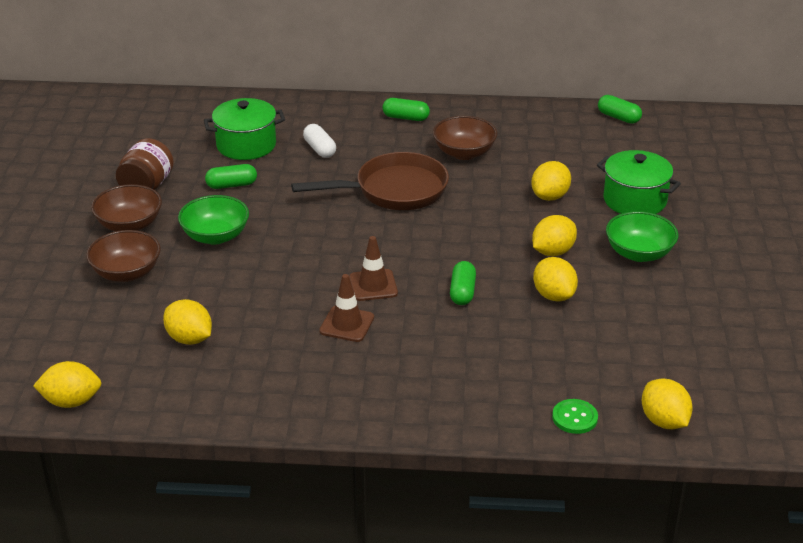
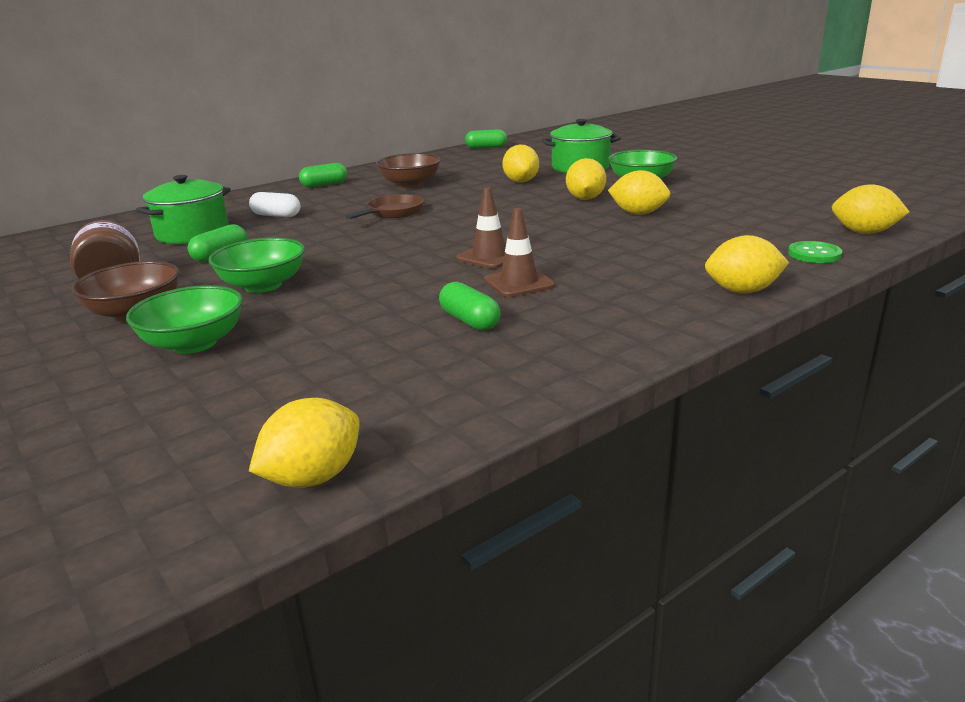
camera: 40 degrees left, 10 degrees down
(126, 273) = (194, 343): brown bowl -> green bowl
(189, 339) = (374, 355): yellow lemon -> yellow lemon (742, 291)
(394, 190) = (392, 213): brown pan -> brown pan, size x0.58
(462, 292) = (570, 234): green capsule -> green capsule (469, 321)

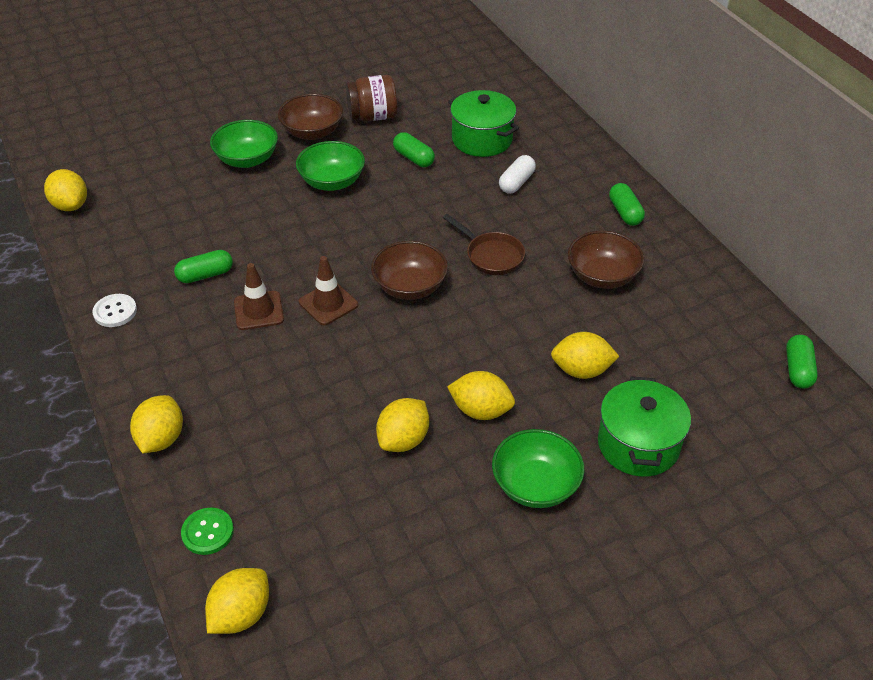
camera: 100 degrees right, 20 degrees up
(448, 232) = (410, 287): none -> brown bowl
(573, 362) = (115, 311): none -> white button

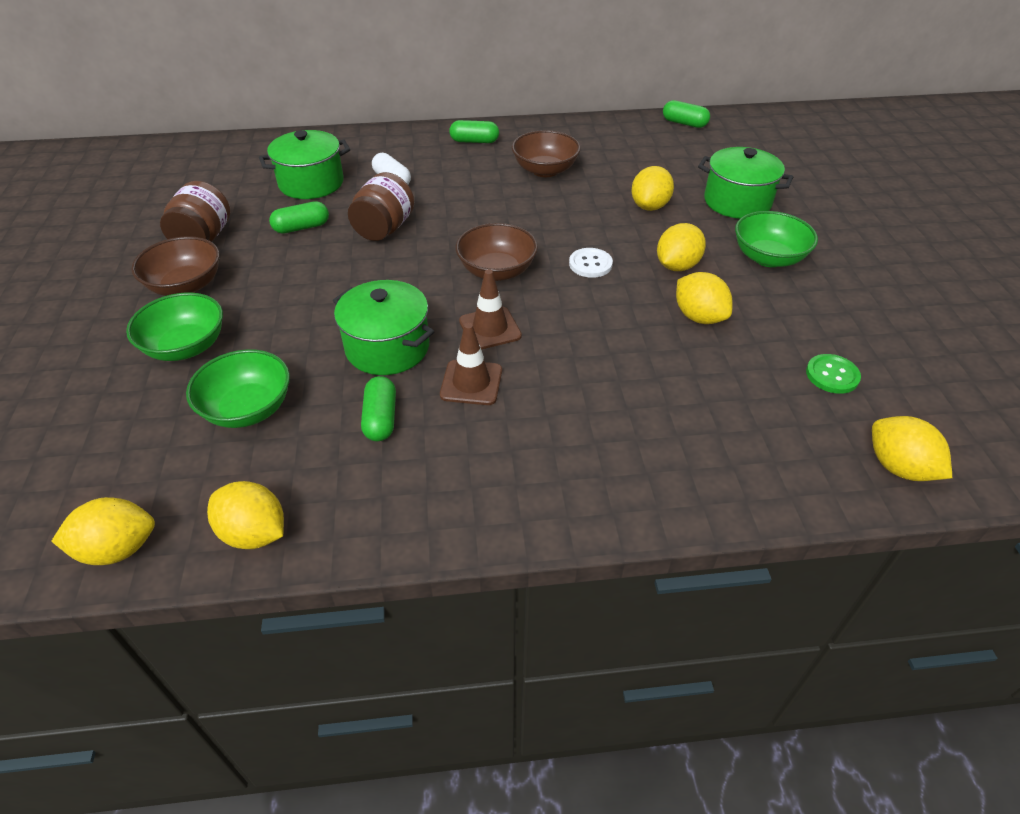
camera: 70 degrees left, 0 degrees up
(115, 311) = (396, 520): white button -> white button (590, 264)
(161, 439) = (644, 500): yellow lemon -> yellow lemon (254, 533)
(207, 532) = (791, 478): green button -> green button (832, 375)
(282, 254) = (387, 347): none -> green pot
(332, 182) = (291, 288): green bowl -> green bowl (248, 409)
(437, 202) = (384, 229): none -> brown jar
(491, 255) = (483, 216): brown pan -> none

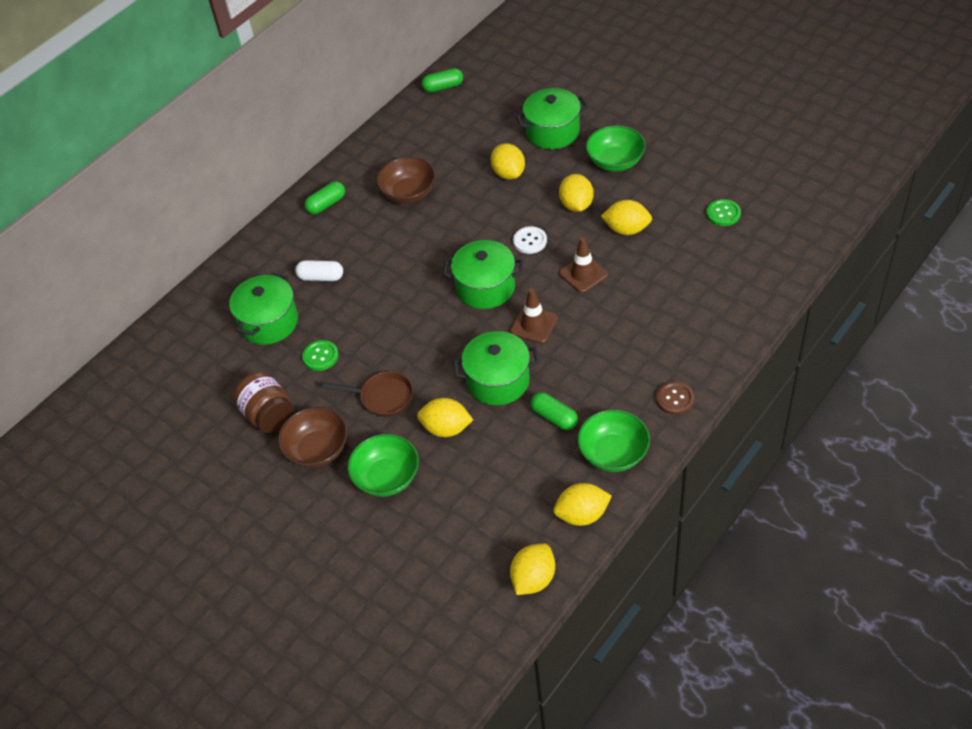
camera: 40 degrees left, 5 degrees up
(248, 409) = (480, 473): green bowl -> green bowl (613, 453)
(288, 287) = (382, 397): none -> brown pan
(301, 227) = (320, 356): green capsule -> green button
(384, 229) = (375, 314): brown jar -> none
(471, 383) = (569, 361): brown traffic cone -> brown traffic cone (583, 274)
(496, 271) = (485, 287): brown bowl -> green pot
(516, 508) = (675, 399): none -> brown button
(898, 467) = (797, 241): yellow lemon -> yellow lemon (446, 428)

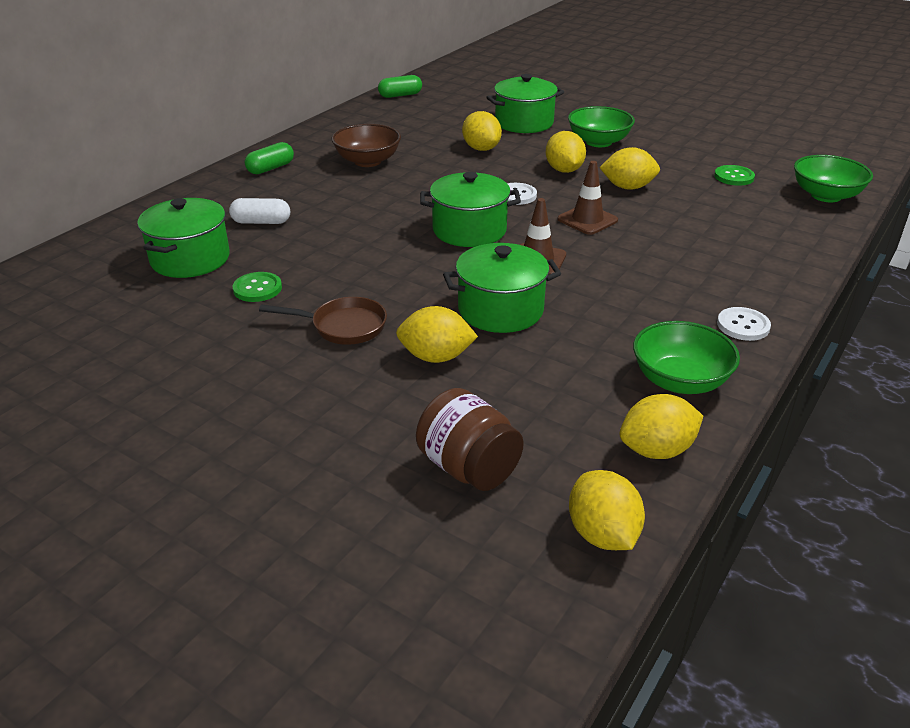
camera: 10 degrees left, 15 degrees down
(269, 416) = (179, 346): brown jar -> brown jar (468, 468)
(317, 450) = (248, 381): brown bowl -> none
(386, 477) = (352, 411): green bowl -> green bowl (825, 195)
(533, 579) = (602, 534): yellow lemon -> yellow lemon turned 45 degrees counterclockwise
(554, 417) = (585, 344): green capsule -> none
(675, 399) = (743, 325): brown button -> white button

